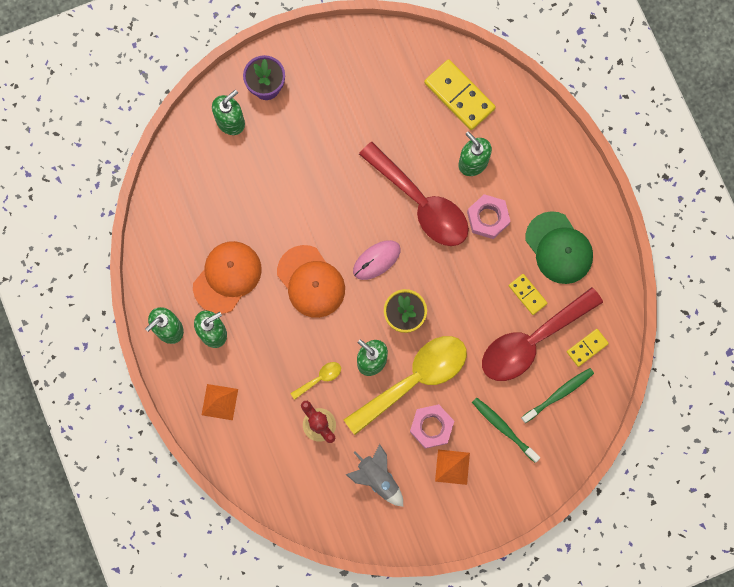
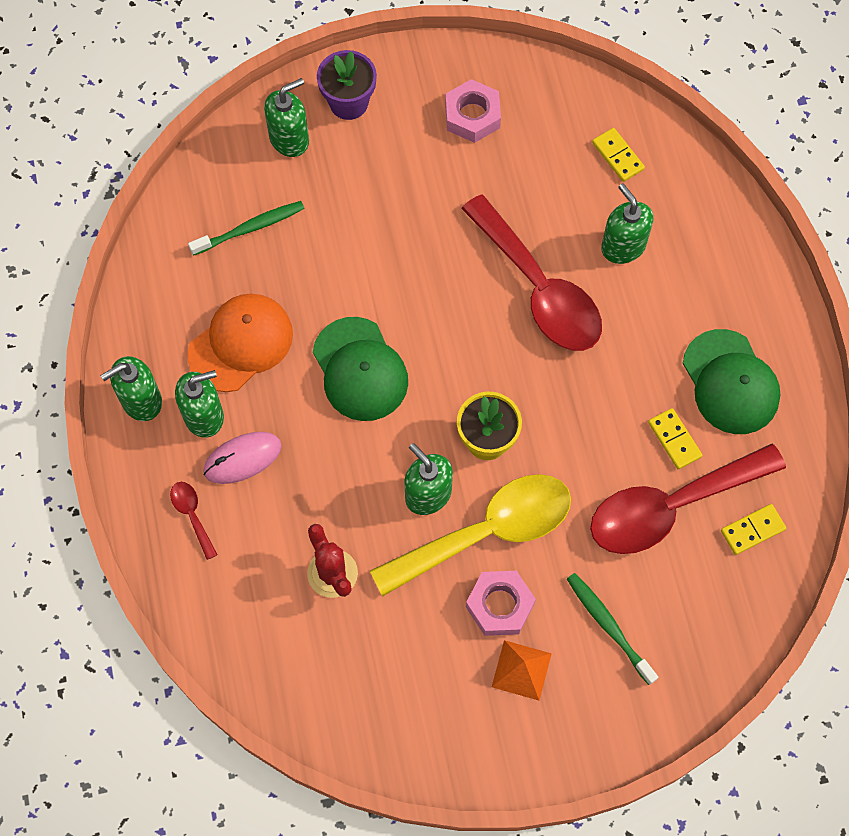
camera: 10 degrees right, 10 degrees down
(219, 402) = (192, 515): orange pyramid -> red spoon
(311, 281) = (360, 369): orange cap -> green cap
(320, 378) = (346, 507): yellow spoon -> none
(376, 260) = (460, 356): pink mouse -> pink mouse (242, 458)
(377, 478) = (405, 666): grey rocket -> none
(459, 96) = (617, 156): yellow domino -> yellow domino, size x0.55
(488, 218) = (632, 324): pink nut -> pink nut (472, 116)
(559, 394) = (700, 591): green toothbrush -> green toothbrush (250, 228)

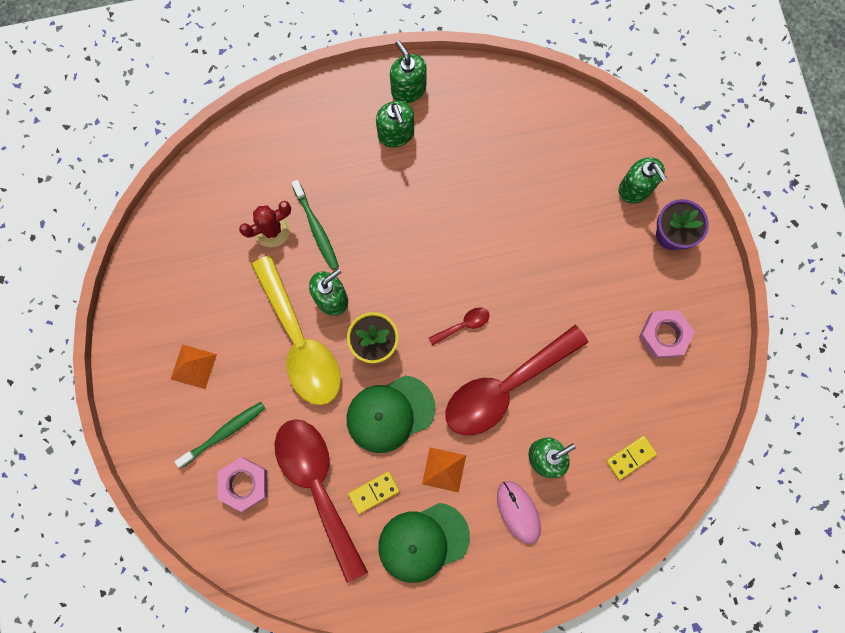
camera: 90 degrees right, 10 degrees up
(192, 515) = (318, 129): red spoon -> red spoon (463, 325)
(241, 343) = (455, 158): orange cap -> none
(242, 458) = (362, 163): pink mouse -> pink mouse (518, 512)
(250, 228) = (553, 161): green toothbrush -> green toothbrush (316, 228)
(360, 369) = (434, 247): green cap -> green cap (390, 414)
(500, 605) = (243, 351): pink nut -> pink nut (244, 484)
(642, 359) = (444, 469): none -> orange pyramid
(752, 530) = (297, 551): yellow domino -> none

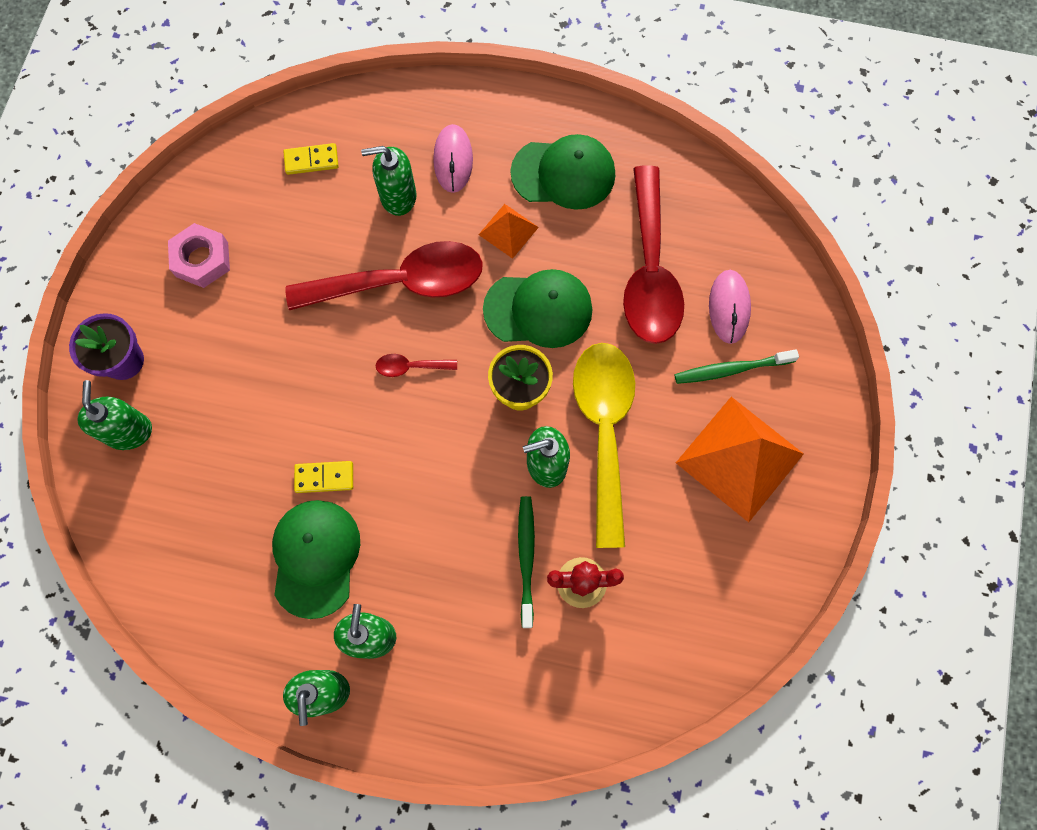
camera: 155 degrees left, 5 degrees down
(193, 366) = (739, 458): orange pyramid -> orange pyramid, size x1.98
(244, 484) = (729, 307): pink nut -> pink mouse
(374, 492) = (592, 240): yellow domino -> yellow domino (324, 477)
(459, 165) = (315, 557): none -> green cap

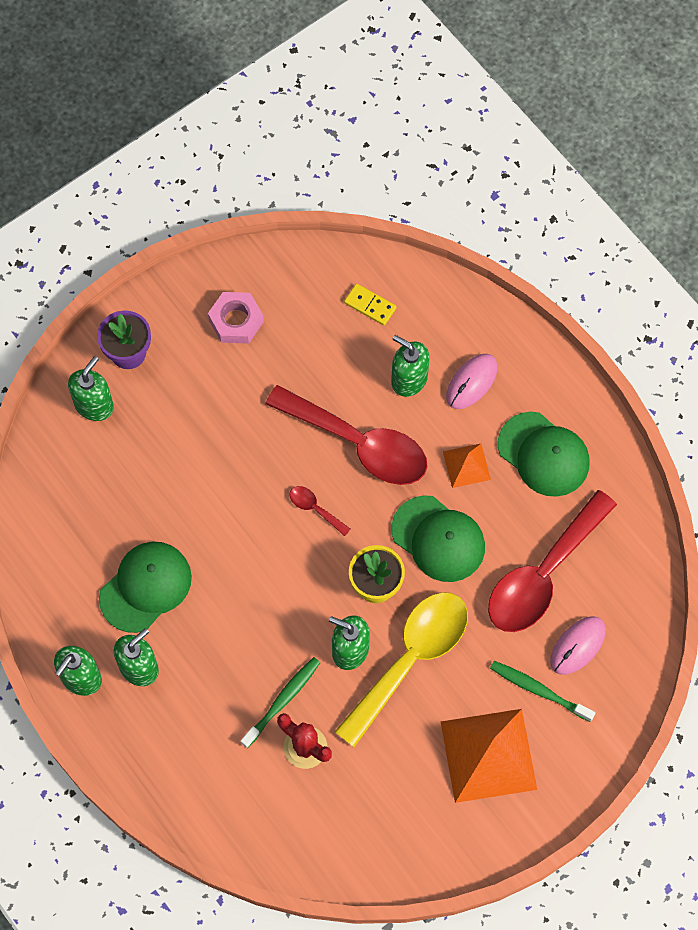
camera: 40 degrees right, 5 degrees down
(324, 477) = (195, 538): yellow domino -> none

